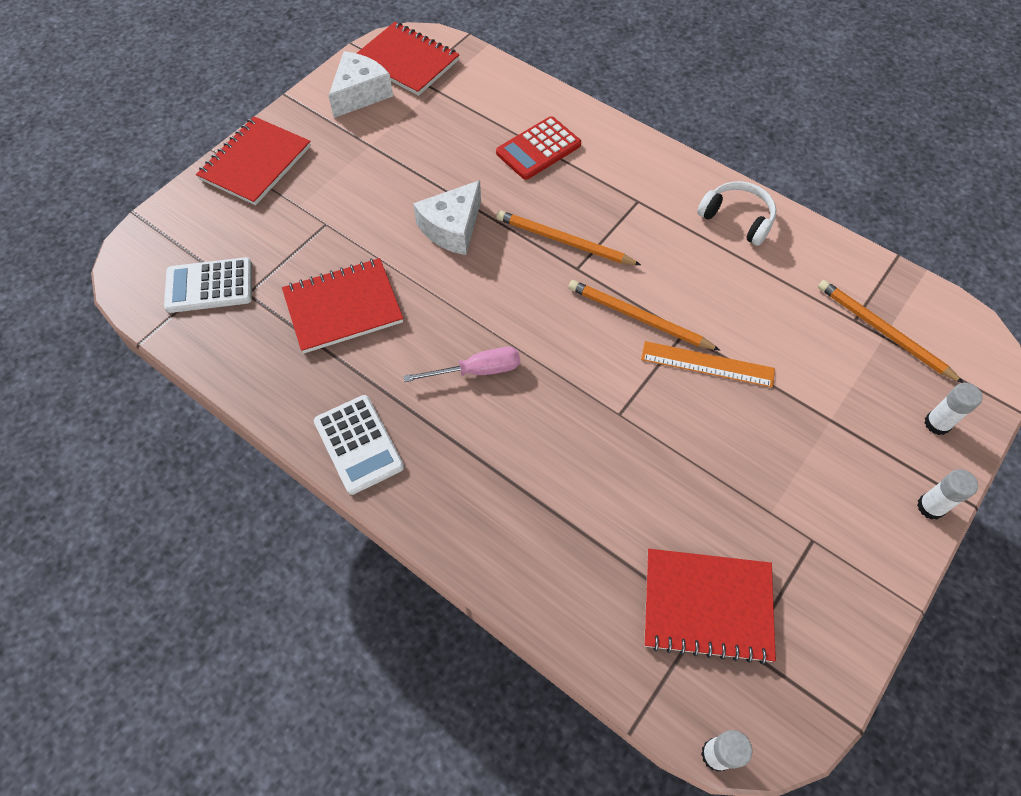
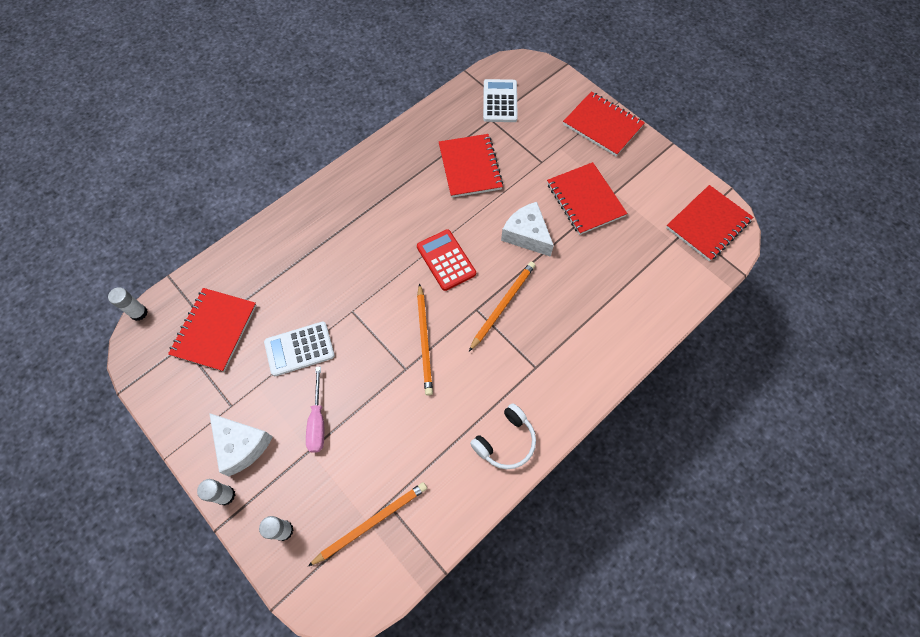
camera: 100 degrees right, 5 degrees up
(359, 444) = (370, 168): white calculator -> white calculator (299, 349)
(360, 94) = (670, 190): white cheese -> white cheese (241, 445)
(386, 173) = (585, 200): none -> red notebook
(477, 371) = (405, 234): pink screwdriver -> pink screwdriver (318, 421)
(538, 149) = (600, 304): red calculator -> red calculator (446, 260)
(638, 317) = (424, 341): orange pencil -> orange pencil turned 135 degrees clockwise
(707, 364) = (375, 377): orange ruler -> none

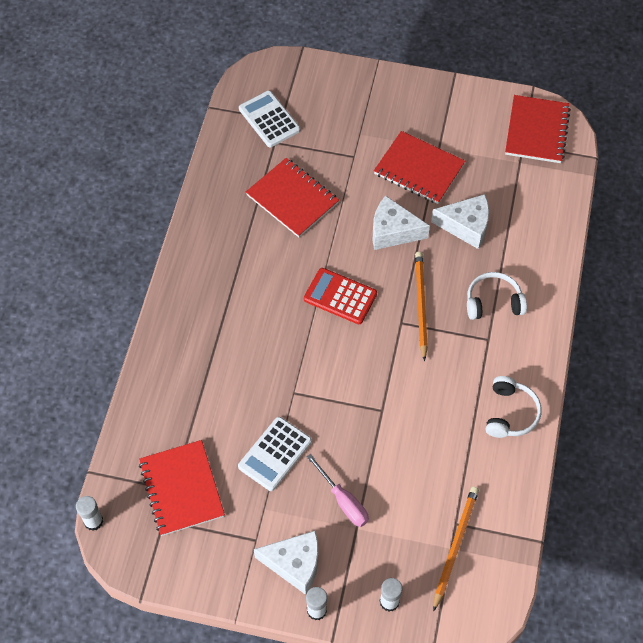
camera: 35 degrees left, 5 degrees down
(424, 341) = (379, 377): orange pencil -> none
(563, 340) = (493, 302): none -> white headphones
(589, 265) = (466, 226): none -> white cheese
(602, 125) = (381, 90): red notebook -> none

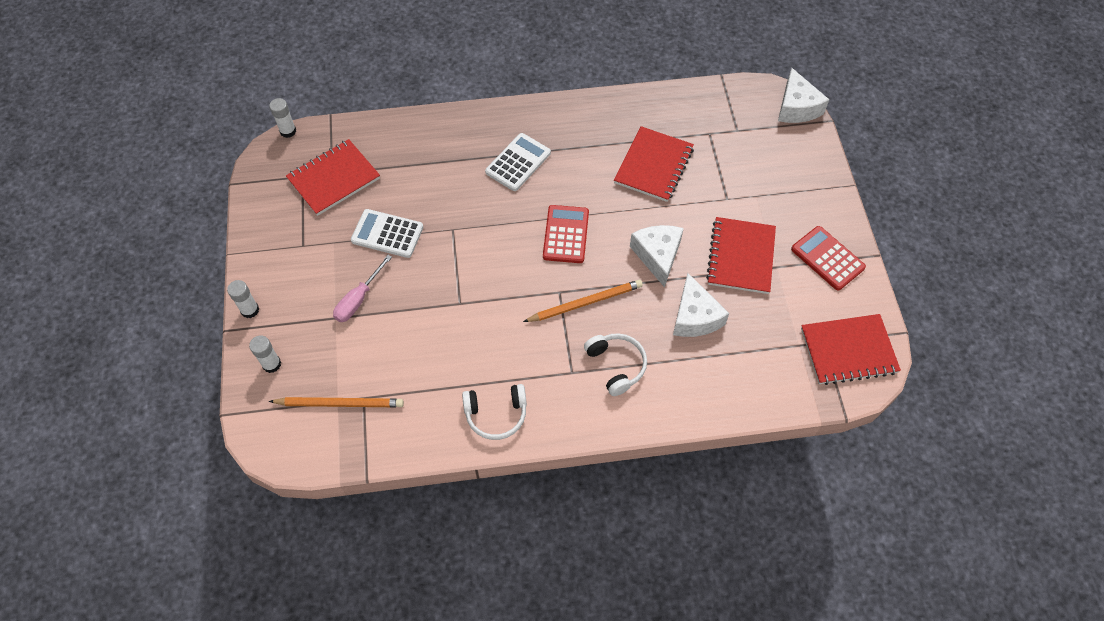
camera: 70 degrees right, 0 degrees up
(269, 119) = (732, 121): white calculator -> white calculator (518, 162)
(294, 564) = (288, 281): white cheese -> white cheese (796, 107)
(445, 109) = (827, 258): none -> red calculator

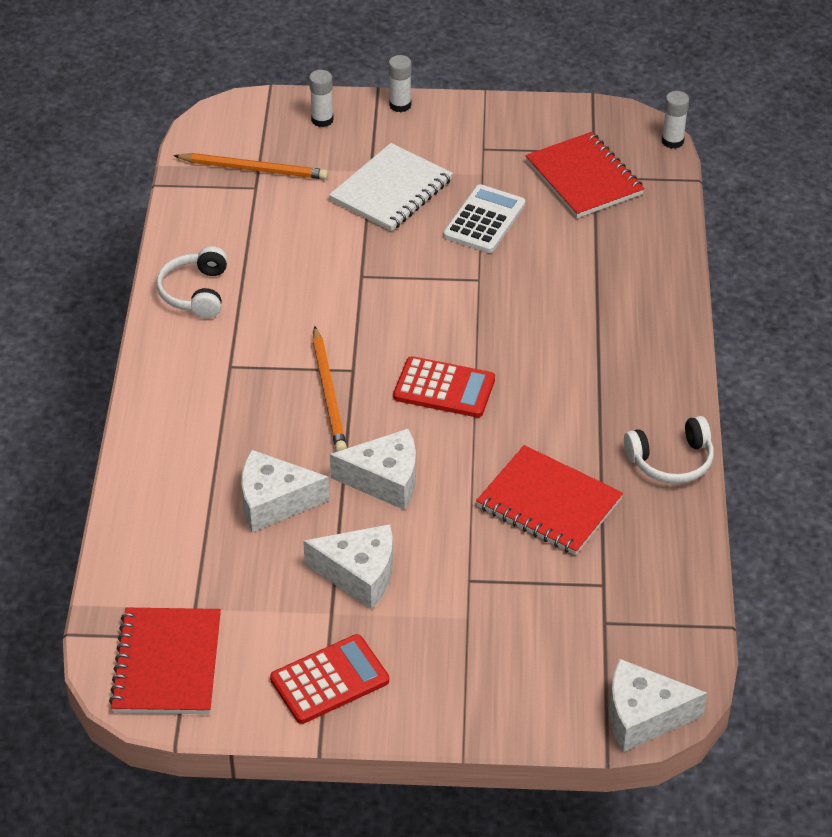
camera: 100 degrees right, 15 degrees down
(340, 403) = (254, 169): orange pencil -> orange pencil turned 90 degrees counterclockwise
(358, 299) = (391, 190): pink screwdriver -> white notebook
(518, 162) = (581, 354): white calculator -> none
(616, 365) = (225, 409): white headphones -> white headphones (671, 461)
(741, 257) = (359, 574): red notebook -> white cheese

